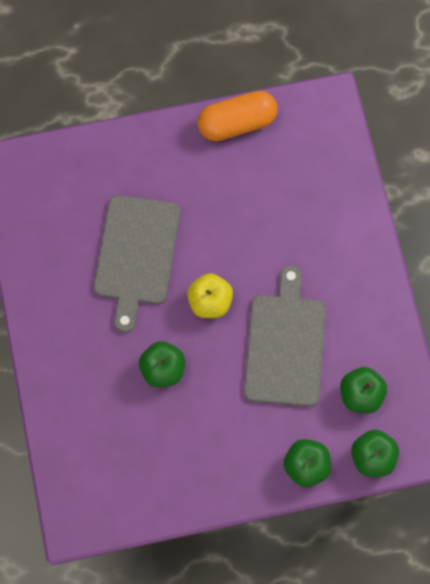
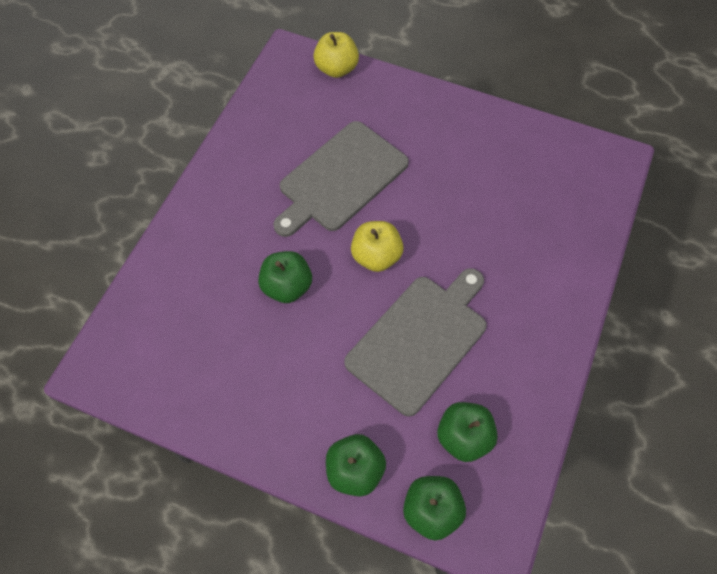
camera: 35 degrees right, 10 degrees down
(58, 155) = (336, 69): none -> yellow apple
(237, 123) = (513, 128): orange capsule -> none

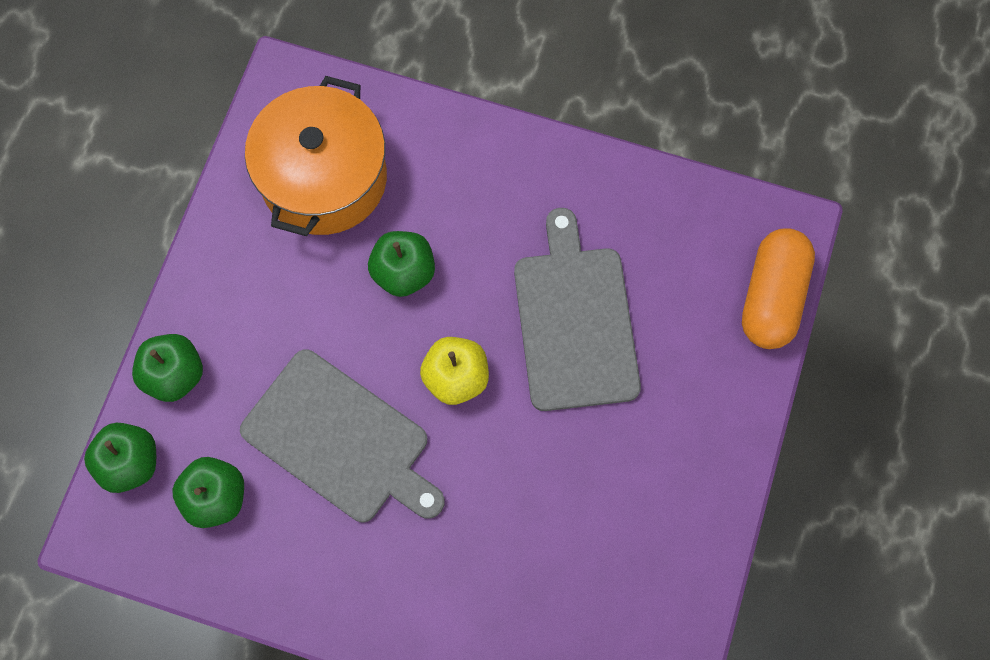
camera: 85 degrees right, 10 degrees up
(193, 342) = (324, 178): none -> orange pot
(336, 69) = (772, 297): yellow apple -> orange capsule
(341, 179) = (574, 321): grey cutting board -> grey cutting board turned 45 degrees clockwise

